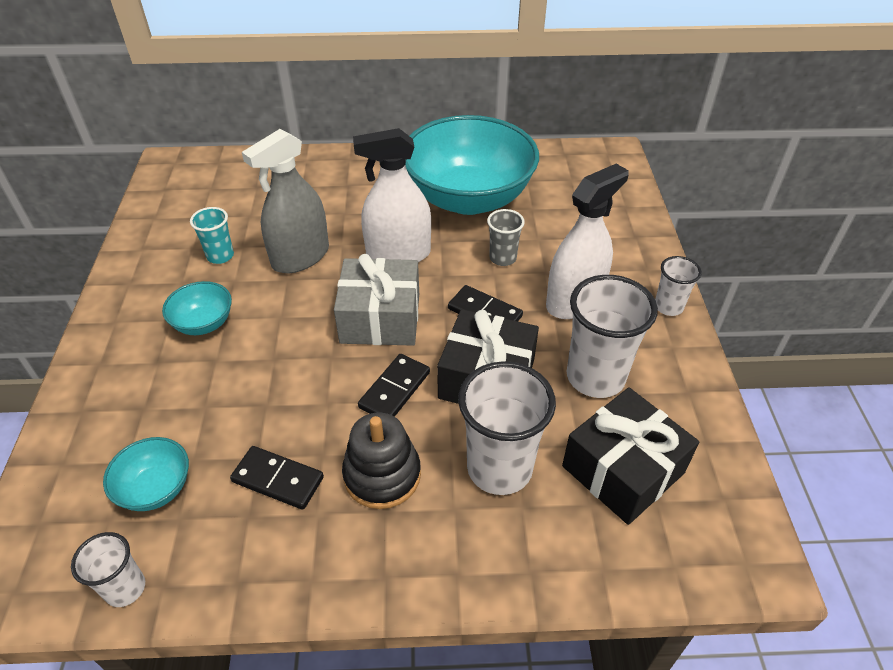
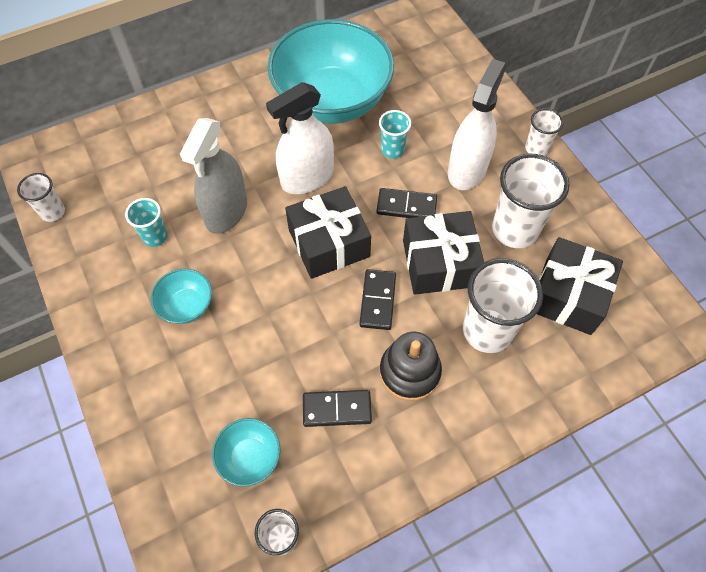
camera: 25 degrees left, 15 degrees up
(150, 208) = (53, 212): none -> white cup
(380, 318) = (329, 243): grey gift -> black gift
(502, 258) = (392, 150): grey cup -> turquoise cup

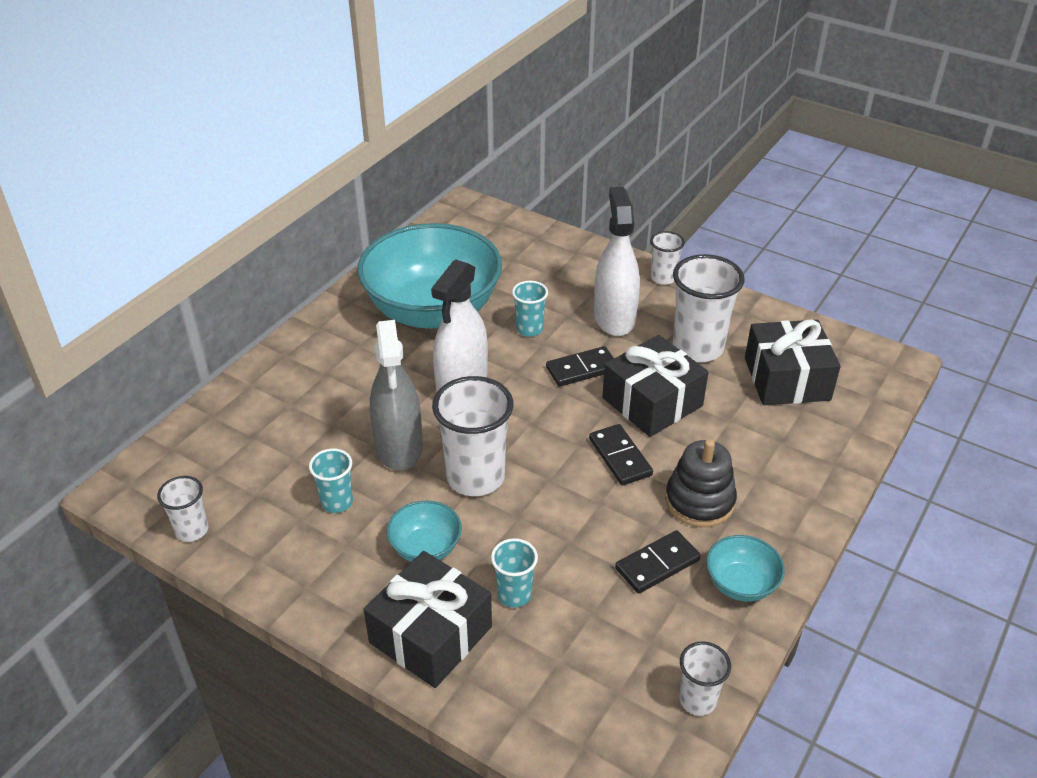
camera: 30 degrees left, 20 degrees down
(218, 377) = (514, 594): none -> turquoise cup
(250, 457) = (606, 648): turquoise bowl -> turquoise bowl (741, 584)
(329, 243) = (531, 430): black gift -> black gift (430, 634)
(487, 331) = (741, 436): white cup -> white cup (475, 477)

